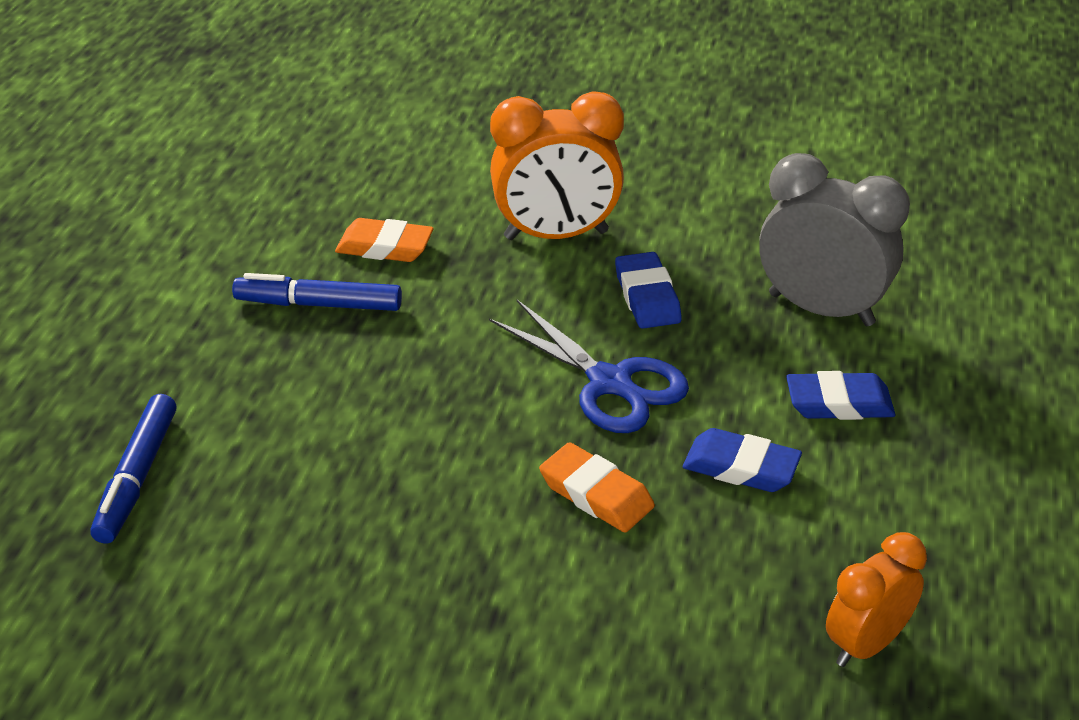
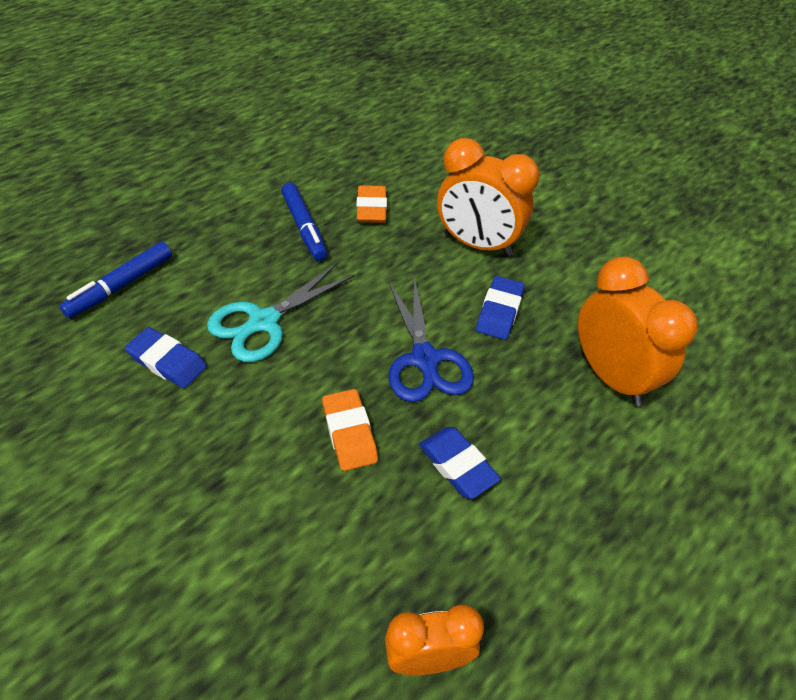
camera: 30 degrees right, 10 degrees up
(318, 304) = (304, 227): blue marker -> blue marker turned 150 degrees counterclockwise
(377, 431) = (264, 322): none -> turquoise scissors
(385, 247) = (371, 208): orange eraser -> orange eraser turned 45 degrees clockwise
(821, 309) = (611, 376): grey clock -> orange clock
(839, 403) = (566, 453): blue eraser -> blue eraser (167, 361)

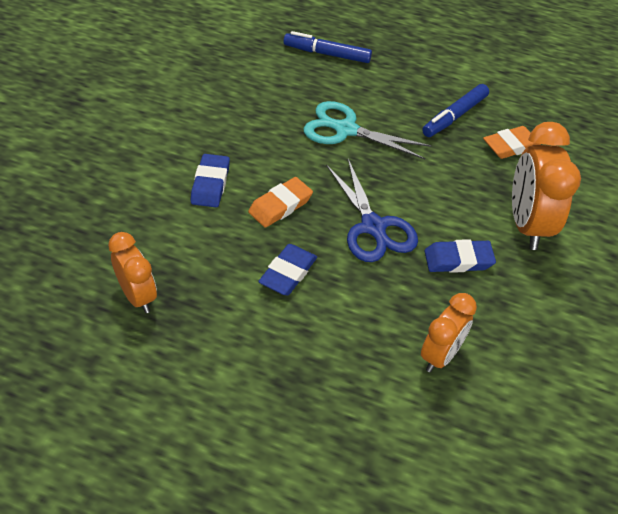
camera: 65 degrees right, 0 degrees up
(167, 361) = (281, 99): blue eraser -> blue eraser (210, 184)
(425, 359) = (373, 227): blue scissors -> blue scissors turned 75 degrees counterclockwise
(611, 376) = (440, 355): orange clock -> orange clock, size x0.62

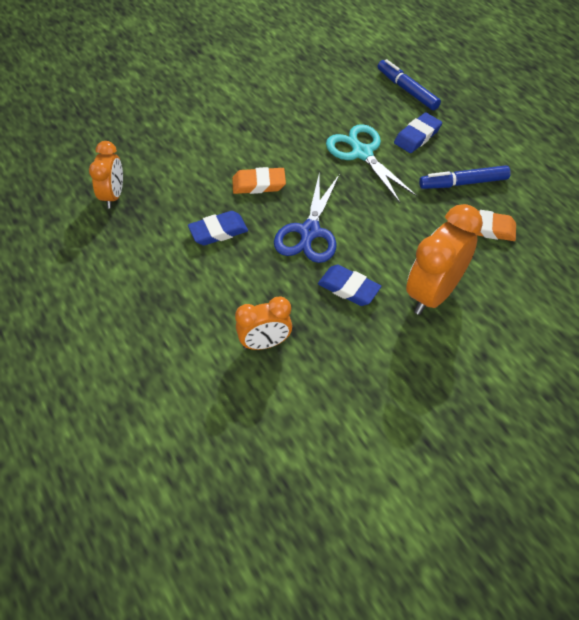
camera: 40 degrees right, 5 degrees up
(210, 184) = (226, 146): blue eraser -> blue eraser (417, 136)

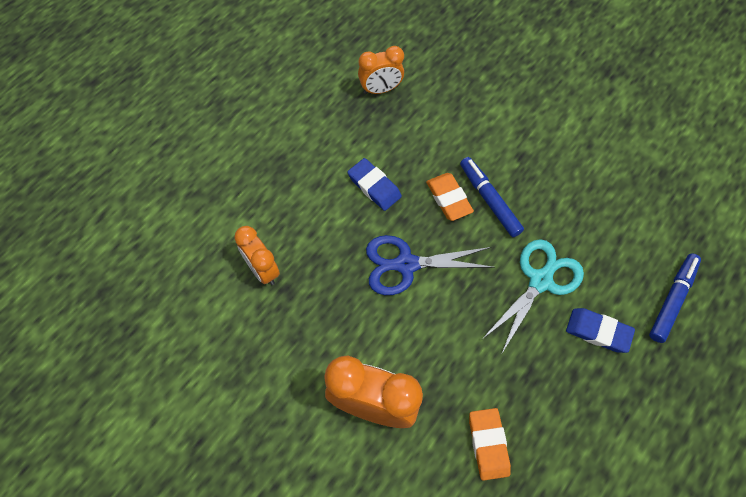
camera: 70 degrees right, 10 degrees up
(348, 288) = (349, 322): blue eraser -> none
(463, 183) = (546, 401): blue marker -> blue marker (489, 200)

